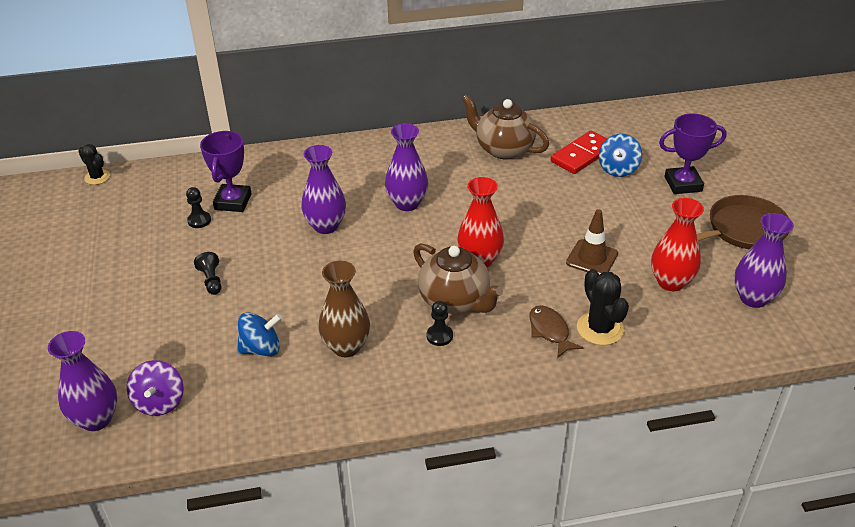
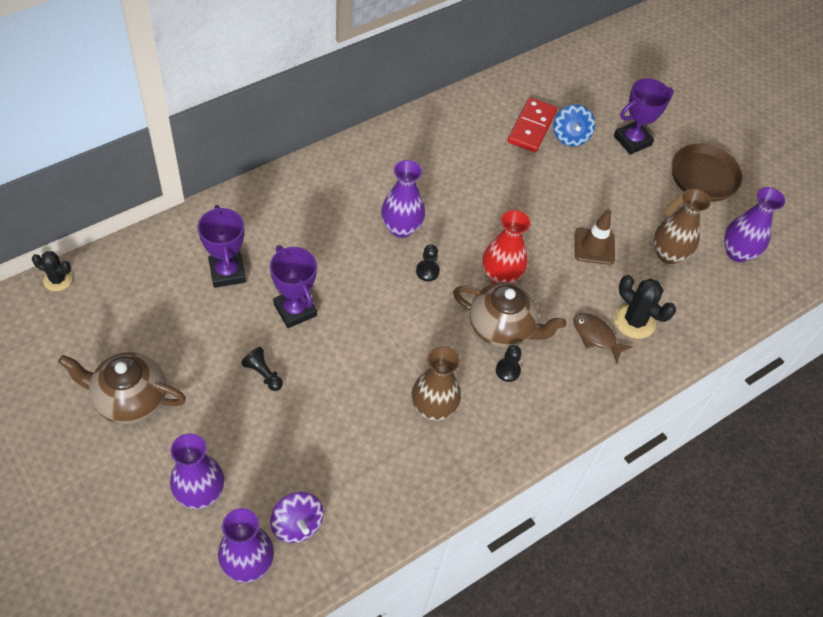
camera: 30 degrees left, 15 degrees up
(199, 220) = (206, 305): black pawn -> black pawn (427, 271)
(261, 349) = (357, 436): blue spinning top -> none
(271, 241) = (295, 310): none -> purple trophy
(326, 226) = (338, 276): purple vase -> purple vase (200, 493)
(503, 149) = (457, 137): brown teapot -> brown teapot (130, 399)
(671, 282) = (668, 254): red vase -> brown vase

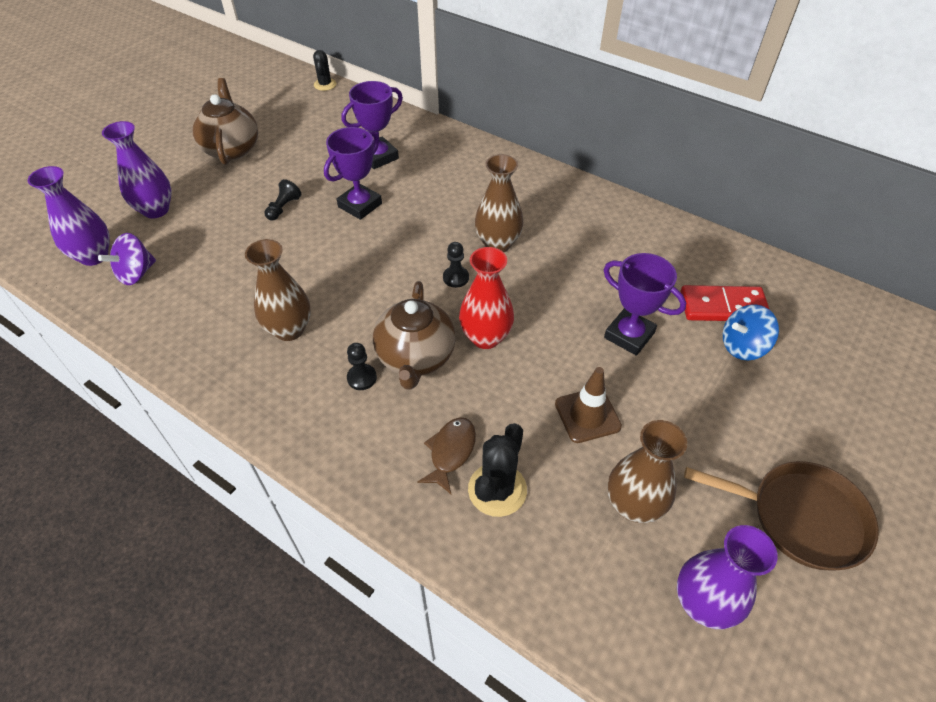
camera: 75 degrees right, 5 degrees down
(401, 228) = (497, 244): purple vase -> brown vase
(632, 140) = (797, 413): purple trophy -> purple trophy (629, 335)

